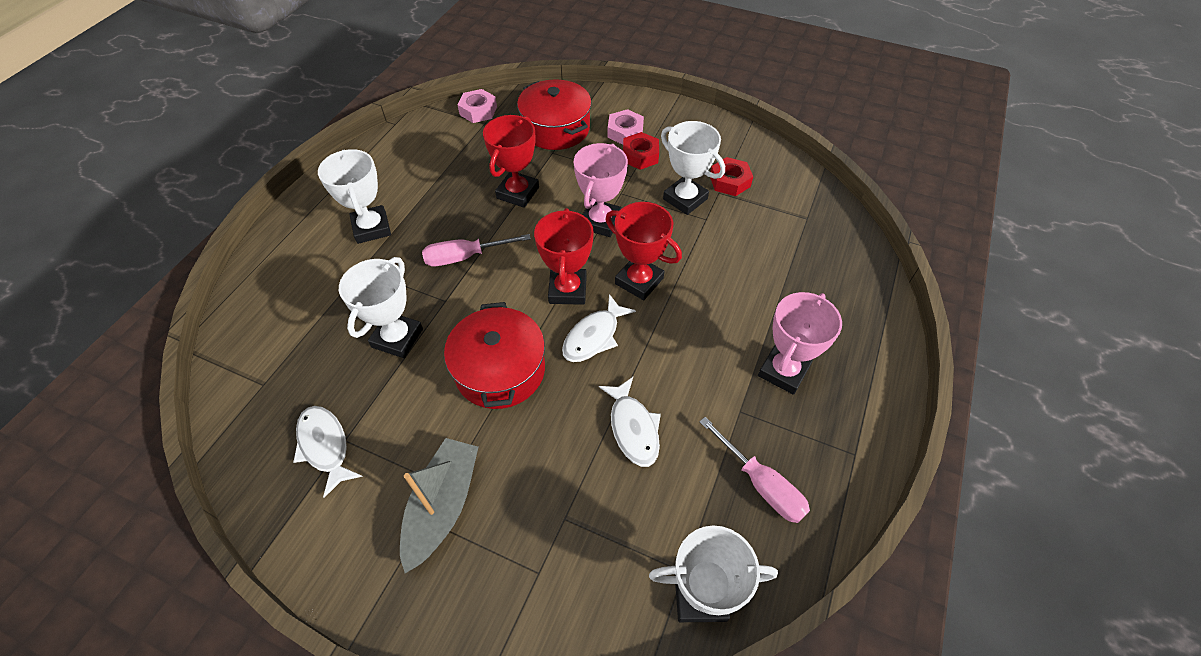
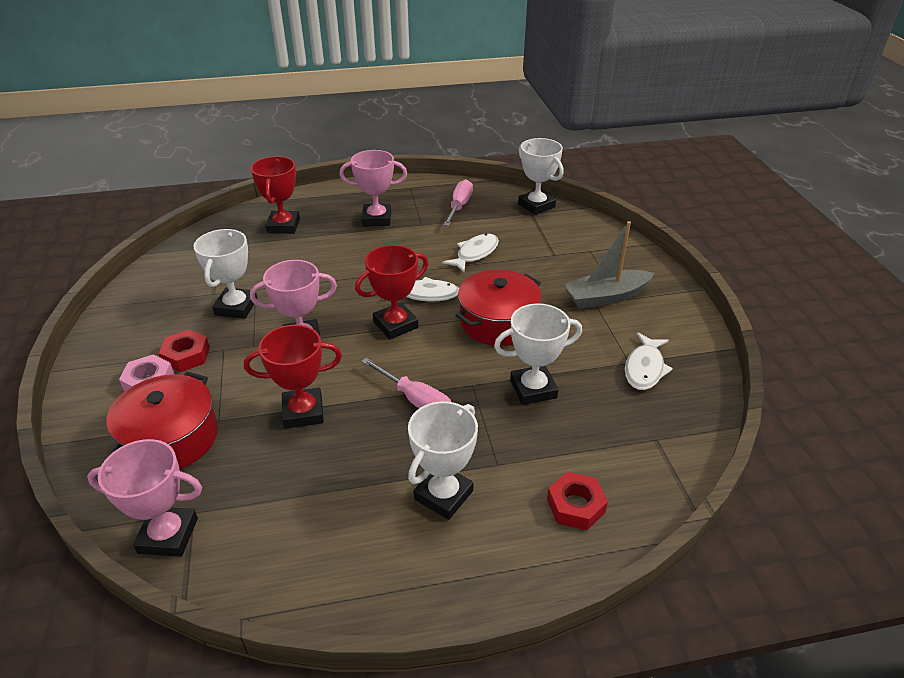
camera: 125 degrees left, 15 degrees down
(478, 111) = (168, 535): pink nut -> pink trophy
(639, 281) = (354, 295): red trophy -> red trophy (283, 226)
(730, 181) = (194, 292): red nut -> red nut (575, 506)

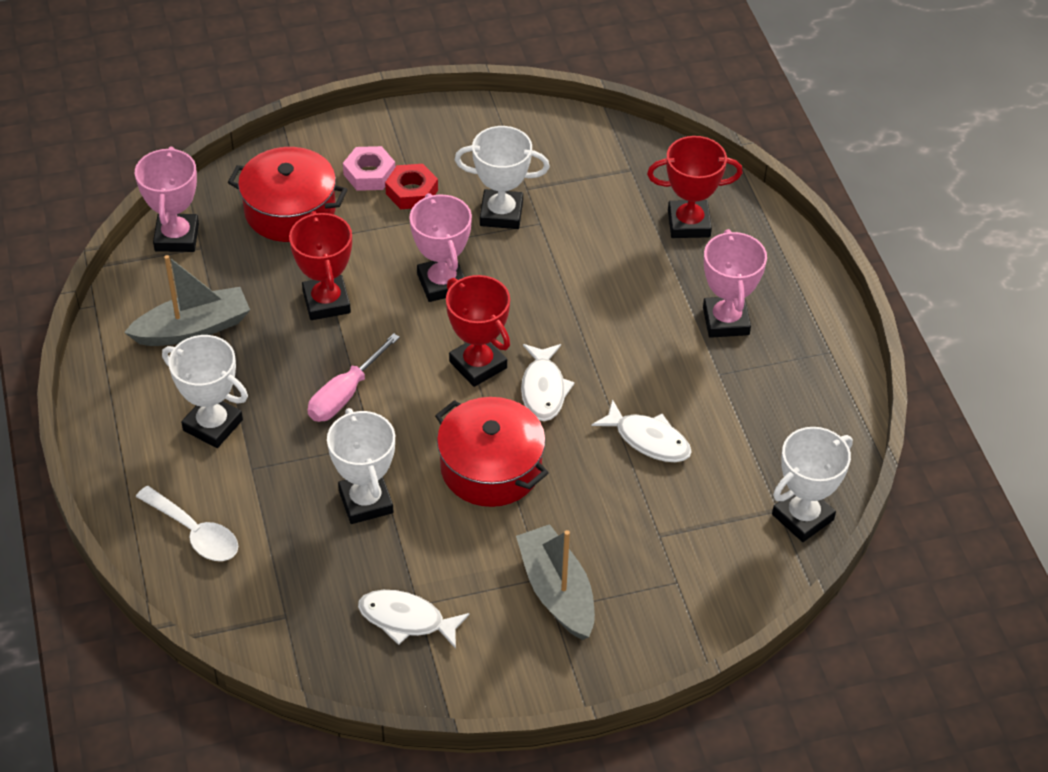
camera: 85 degrees right, 10 degrees up
(310, 515) = (193, 328): none -> grey boat
(459, 206) = (781, 416): pink screwdriver -> none
(575, 506) = (195, 533): red nut -> white spoon

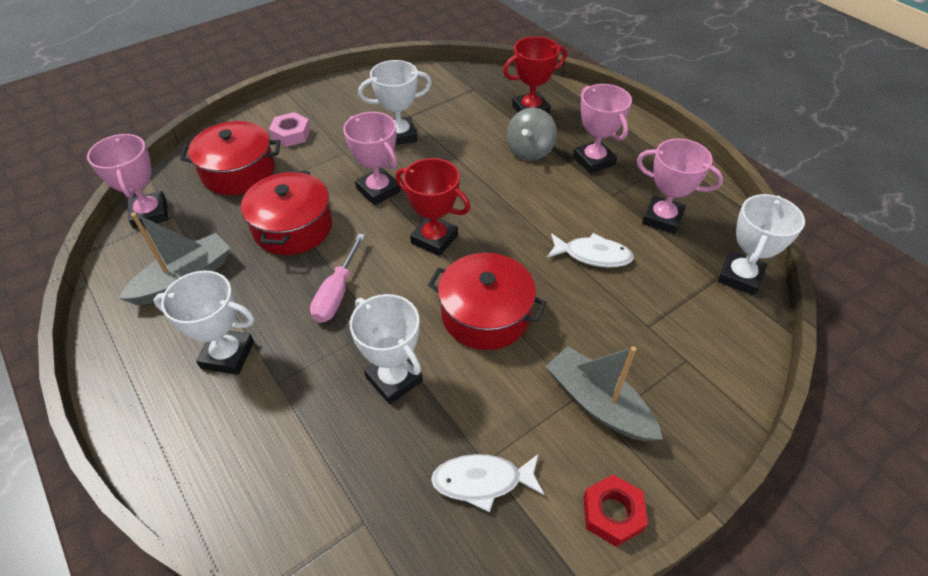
camera: 20 degrees left, 0 degrees up
(195, 533) = (242, 465): white spoon -> none
(326, 302) = (293, 227): red trophy -> red pot
(411, 192) = (328, 138): red nut -> red nut (612, 513)
(543, 389) = (494, 242): white fish -> none
(652, 284) = (529, 151): none -> grey spinning top
(760, 421) = (662, 218): none -> pink trophy

